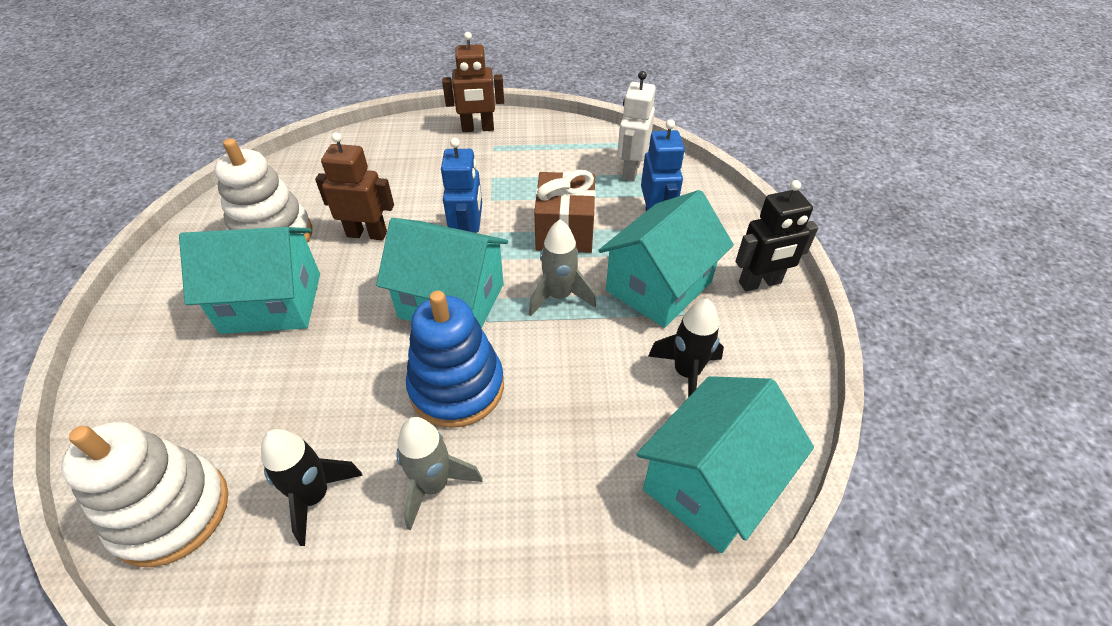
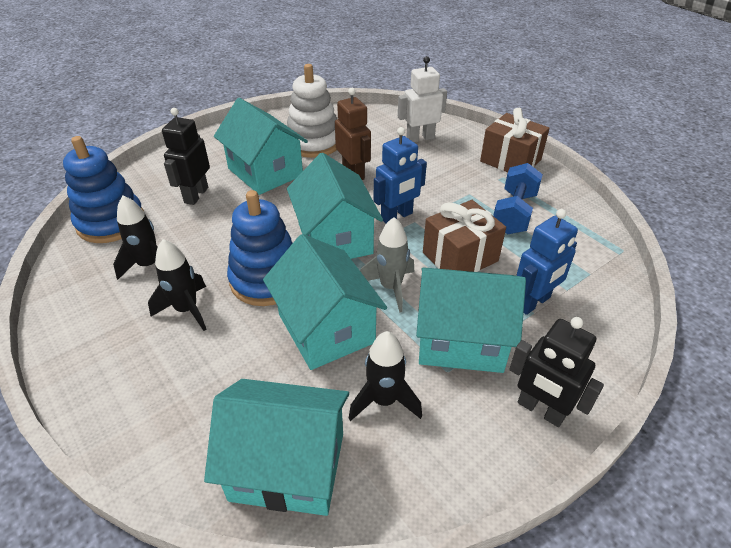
camera: 55 degrees right, 5 degrees down
(171, 512) = (111, 222): white stacking toy -> blue stacking toy
(232, 389) = (196, 195): none -> black robot
(434, 485) = (187, 310): grey rocket -> black rocket
(478, 129) = (510, 161): brown robot -> brown gift
(545, 168) = (514, 213): none -> blue dumbbell
(569, 371) = (326, 328): none -> turquoise house
(631, 170) = (576, 259): white robot -> white robot (420, 138)

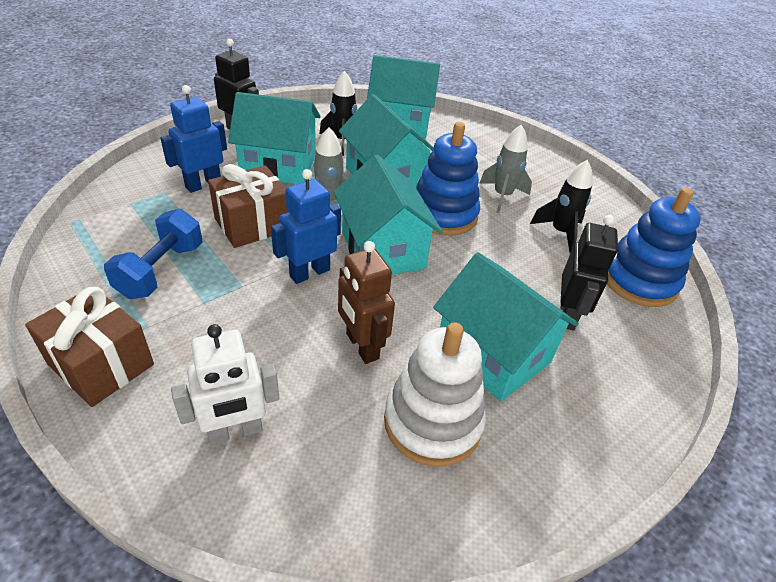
camera: 175 degrees right, 0 degrees up
(187, 310) = (502, 196): black rocket -> grey rocket

